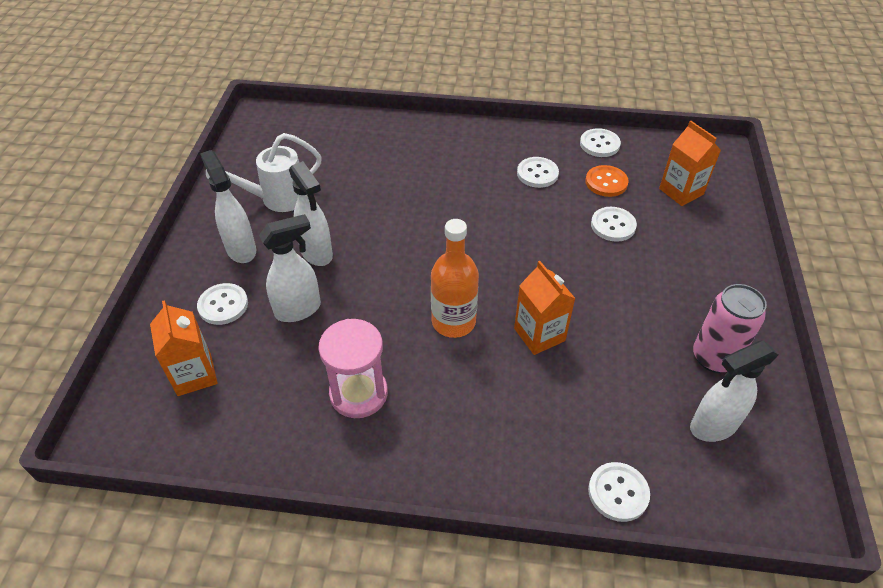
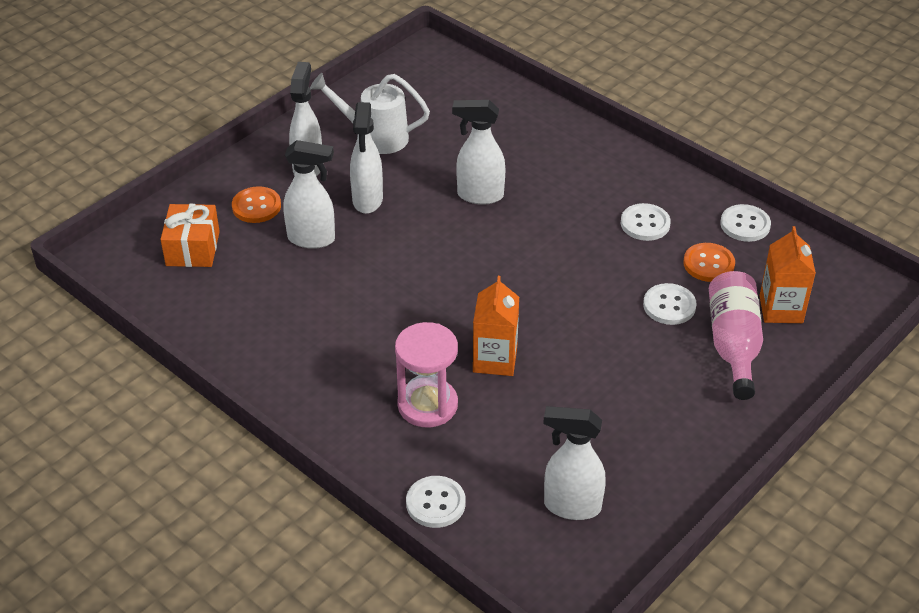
camera: 35 degrees right, 5 degrees down
(194, 375) = (192, 248): orange carton -> orange gift
(223, 305) = (256, 206): white button -> orange button
(358, 393) = (301, 325): pink hourglass -> pink hourglass (427, 405)
(401, 207) = (479, 195): none -> white spray bottle
(453, 322) = (430, 312): orange bottle -> none
(680, 232) = (733, 345): none -> pink bottle
(714, 357) = (637, 460): pink can -> none

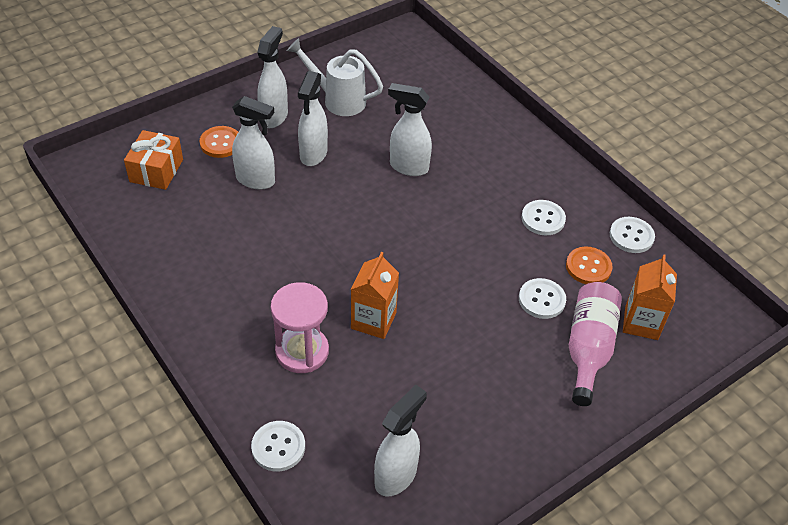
camera: 10 degrees right, 5 degrees up
(571, 506) = (396, 476): white spray bottle -> white spray bottle turned 105 degrees clockwise

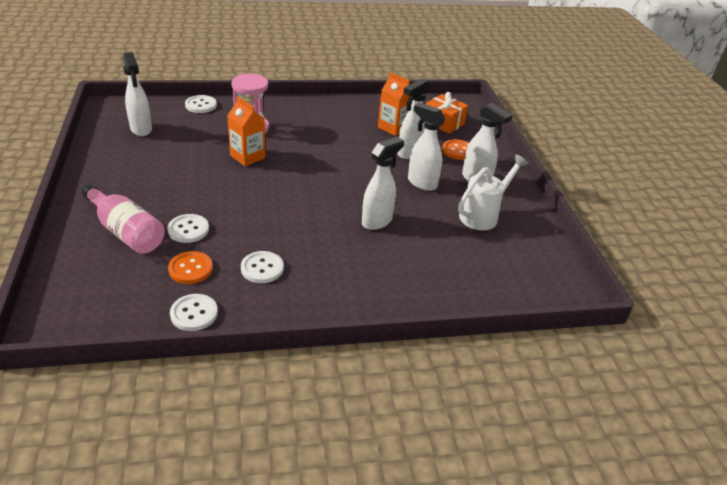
camera: 115 degrees right, 10 degrees down
(641, 322) = (112, 270): orange carton -> orange carton (393, 128)

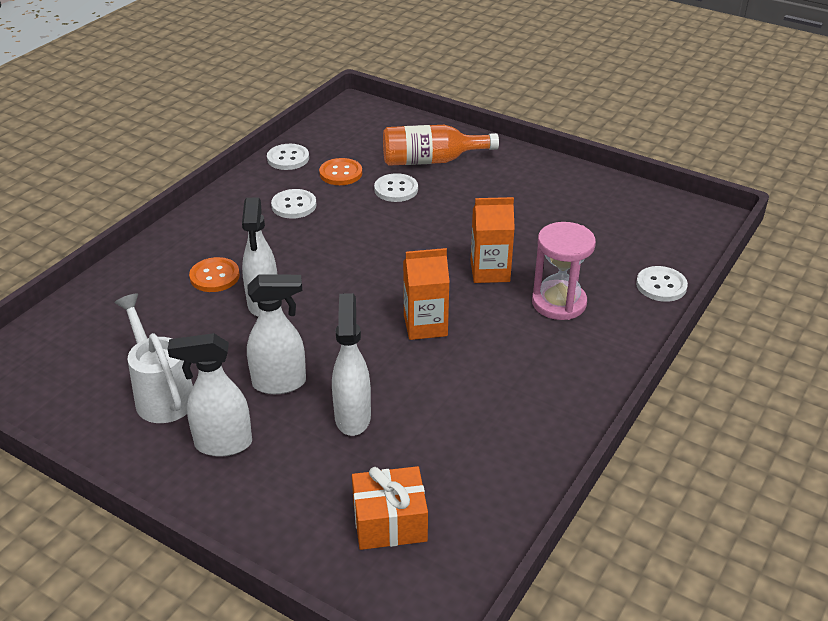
camera: 135 degrees right, 0 degrees up
(126, 231) = (431, 160): pink bottle -> orange bottle
(141, 129) = (626, 221): white spray bottle -> none
(393, 128) = (434, 445): orange carton -> orange carton (425, 325)
(458, 151) = (301, 477): orange button -> orange button (214, 276)
(483, 215) = (162, 394): white watering can -> white watering can turned 150 degrees clockwise

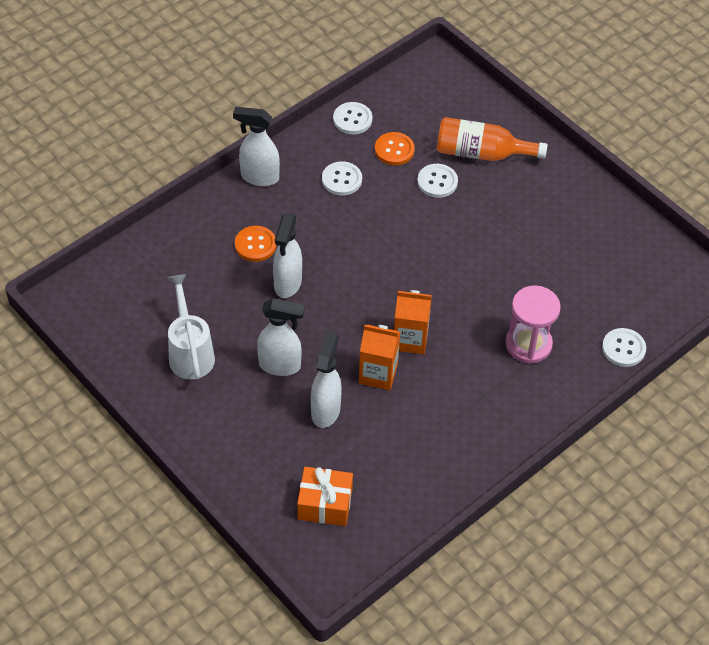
camera: 15 degrees right, 15 degrees up
(222, 444) = (224, 409): white spray bottle -> white spray bottle (259, 177)
(490, 271) = (484, 296): orange carton -> orange carton (378, 374)

